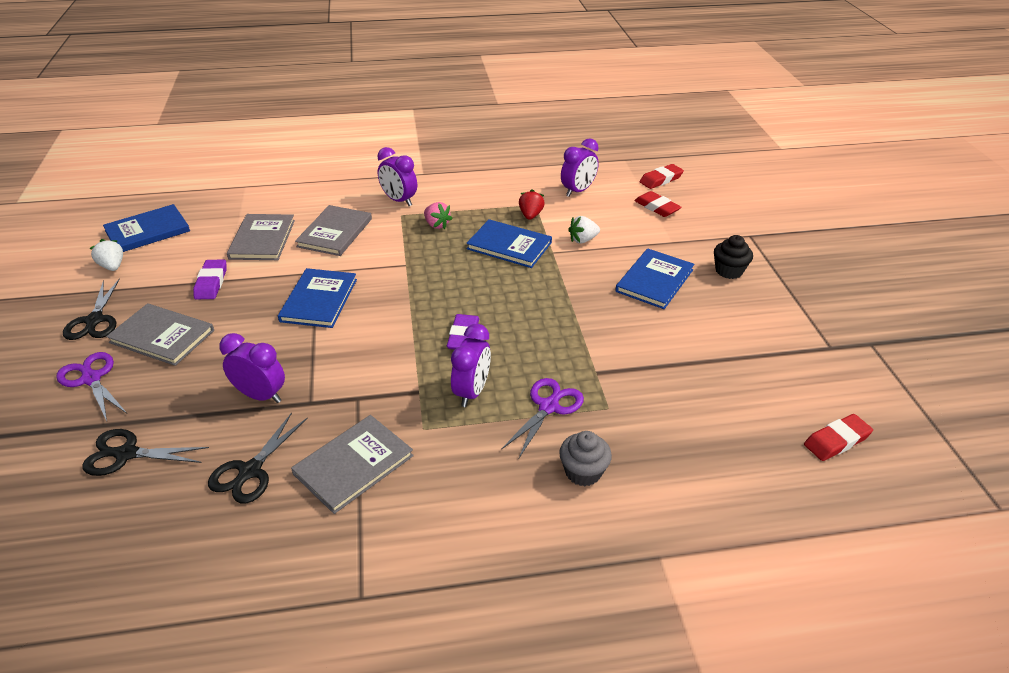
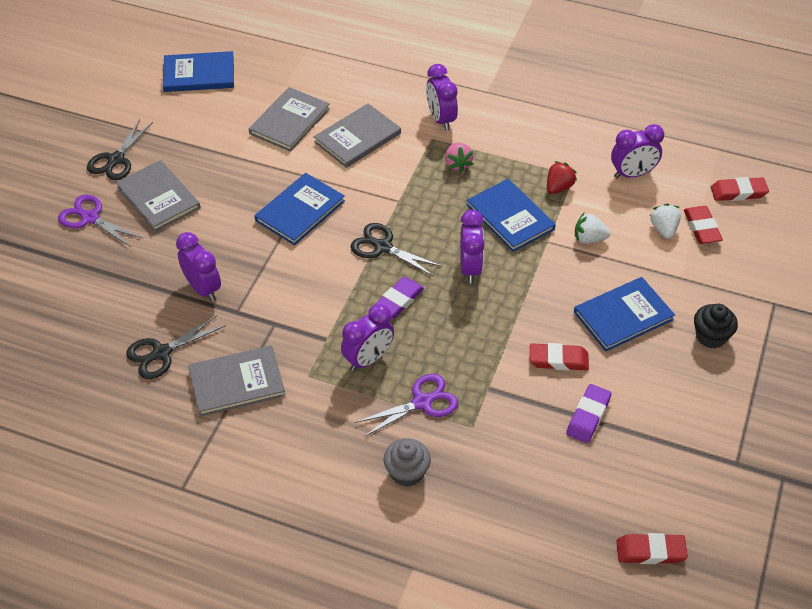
camera: 30 degrees right, 10 degrees up
(91, 379) = (90, 218): purple scissors -> purple scissors turned 45 degrees counterclockwise
(112, 266) = (153, 105): white strawberry -> white strawberry (663, 229)
(127, 454) = (85, 298): black scissors -> black scissors (383, 247)
(211, 283) = (222, 155): purple eraser -> purple eraser (588, 416)
(506, 291) = (470, 268): none -> purple clock
(634, 329) = (558, 360): none -> red eraser

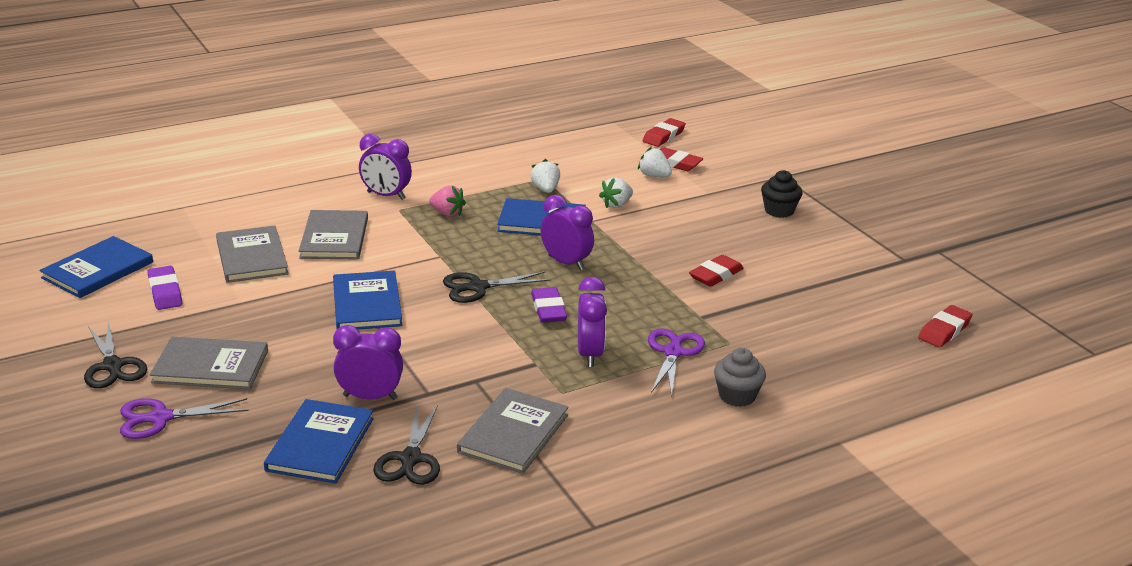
camera: 50 degrees left, 20 degrees down
(558, 187) = (545, 189): red strawberry -> white strawberry
(588, 416) = (787, 291): purple eraser -> purple eraser (165, 292)
(623, 316) = (711, 230): blue book -> blue book (320, 444)
(632, 174) = (582, 159): purple clock -> none

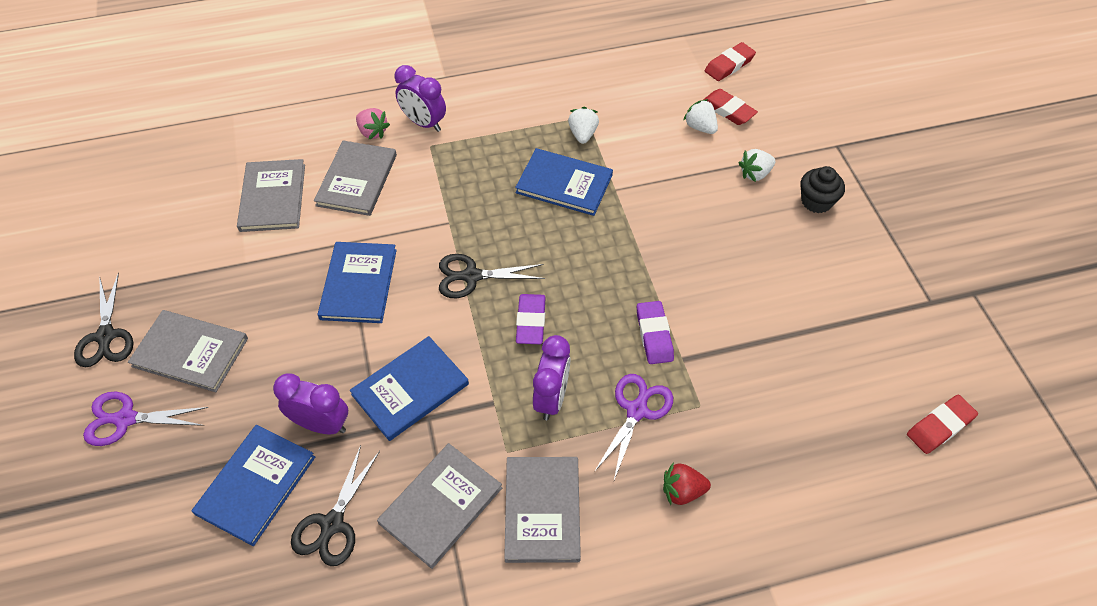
camera: 15 degrees right, 25 degrees up
(98, 270) = (131, 195): blue book -> blue book (410, 389)
(165, 292) = (181, 237): purple eraser -> purple eraser (654, 335)
(447, 213) = (475, 158): pink strawberry -> pink strawberry (372, 132)
(566, 263) = (569, 252): purple clock -> none
(612, 424) = (542, 510): none -> grey book
(616, 205) = (647, 168): white strawberry -> white strawberry (755, 174)
(716, 275) = (717, 295): red eraser -> none
(737, 396) = (682, 491): grey cupcake -> red strawberry

